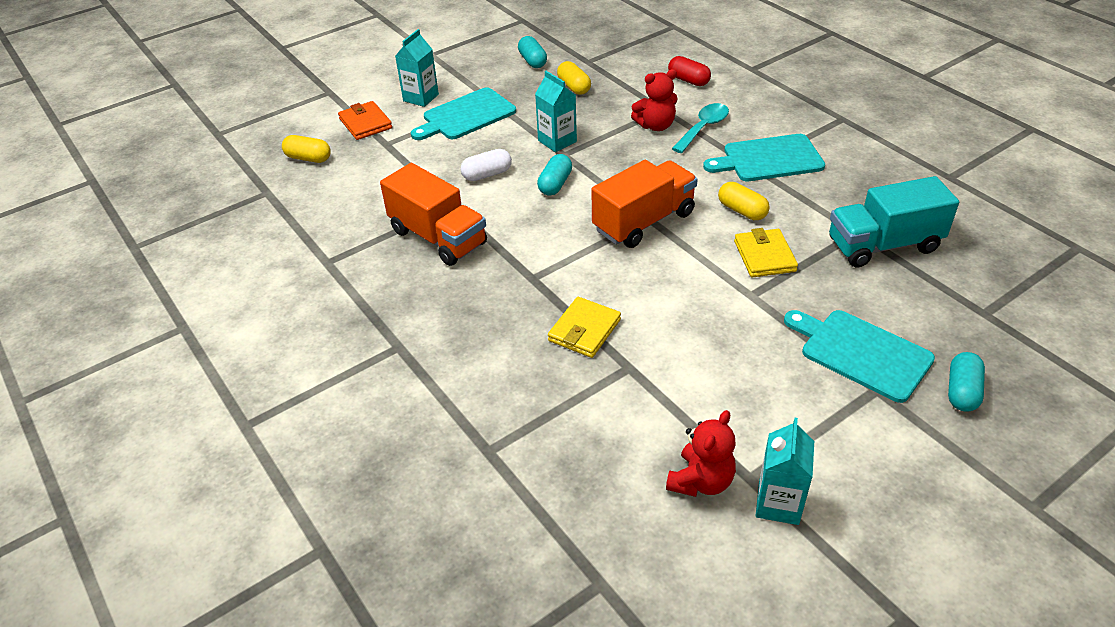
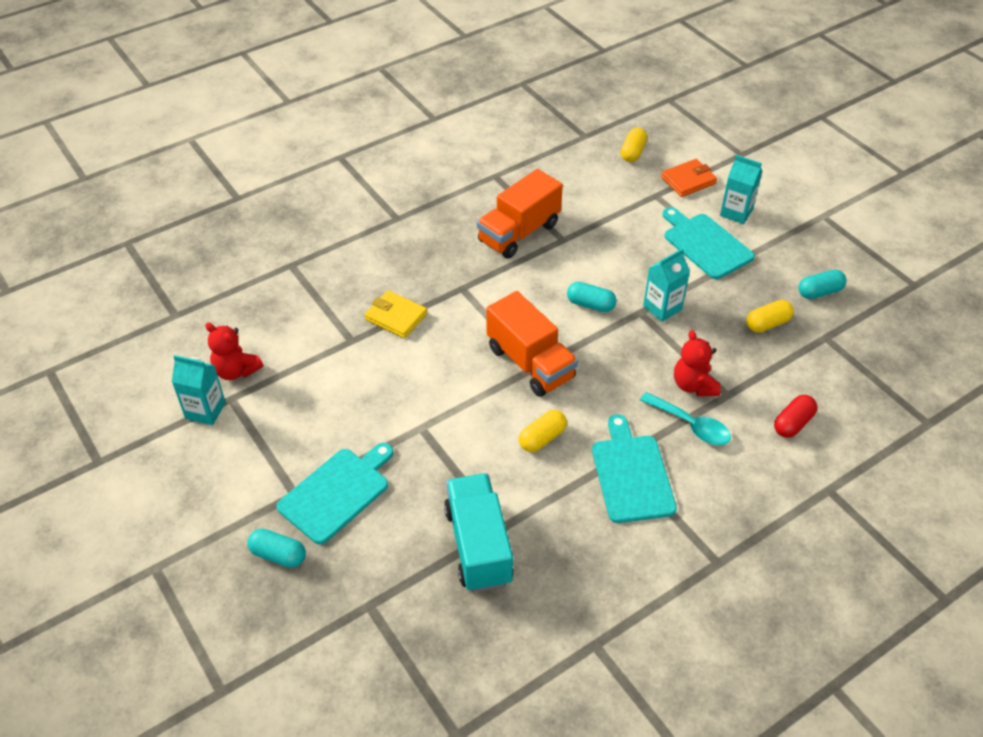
camera: 90 degrees right, 5 degrees up
(487, 174) = (607, 260): white capsule -> none
(764, 256) = (472, 445): yellow wallet -> none

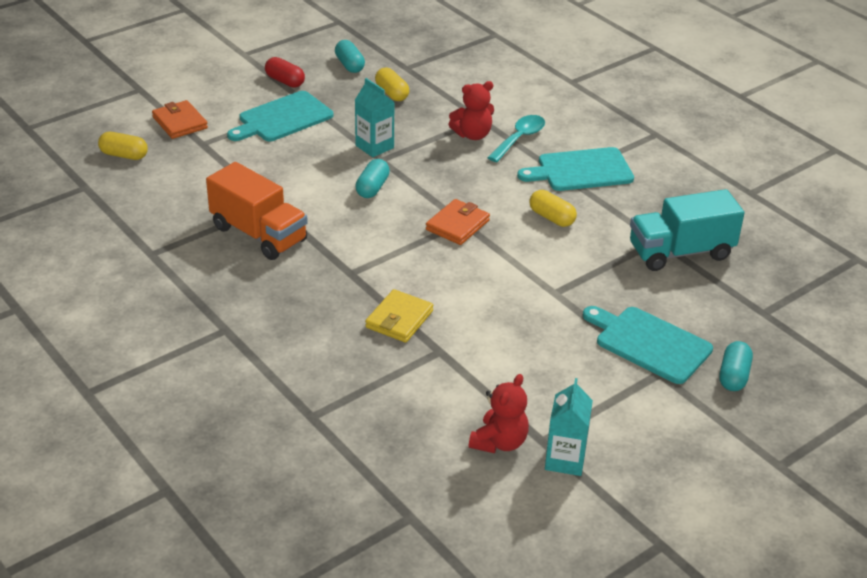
camera: 95 degrees left, 10 degrees down
(530, 363) = (457, 225): orange truck -> orange wallet
(736, 212) = (235, 98): turquoise carton -> none
(793, 423) = (507, 91): red capsule -> red capsule (285, 81)

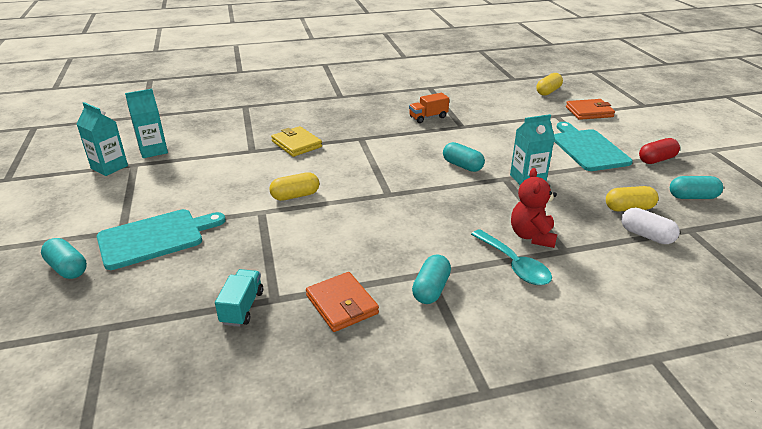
camera: 115 degrees right, 5 degrees down
(259, 234) = (428, 117): orange truck -> orange truck, size x0.51
(430, 85) = (646, 235): none -> white capsule
(457, 225) = (385, 190): orange wallet -> orange wallet (342, 304)
(499, 442) = (153, 150): red teddy bear -> turquoise carton
(551, 218) = (361, 242): yellow capsule -> yellow capsule (295, 196)
(581, 170) = (431, 289): turquoise cutting board -> turquoise capsule
(680, 252) = (242, 307): turquoise truck -> turquoise truck, size x0.51

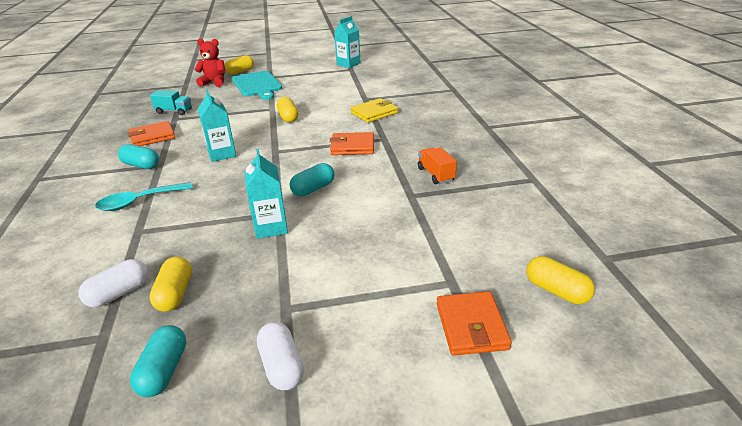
camera: 95 degrees right, 0 degrees up
(67, 268) = (240, 71): turquoise capsule -> yellow capsule
(153, 150) = (370, 71): turquoise carton -> turquoise carton (222, 154)
(378, 152) = (352, 147): none -> orange wallet
(532, 236) = (170, 216): red teddy bear -> red teddy bear (214, 82)
(588, 148) = (334, 293): turquoise cutting board -> none
(656, 160) = (281, 366): red capsule -> white capsule

